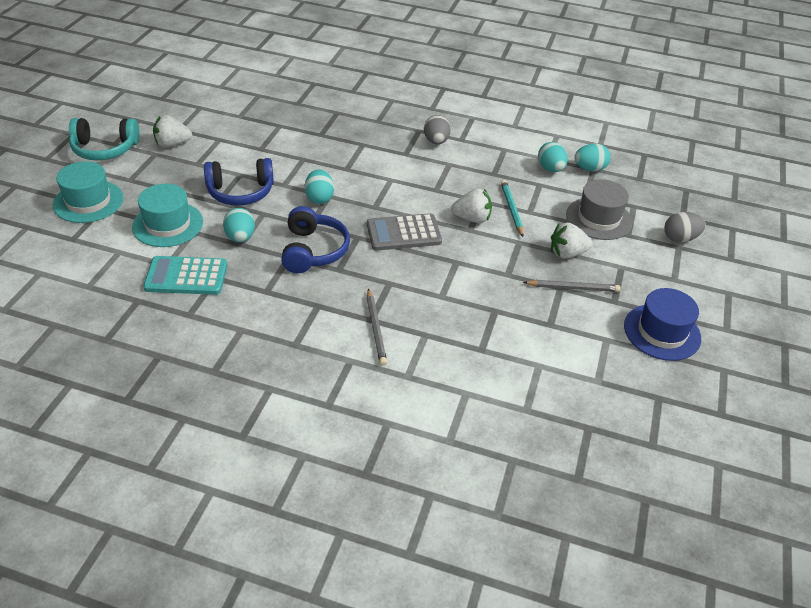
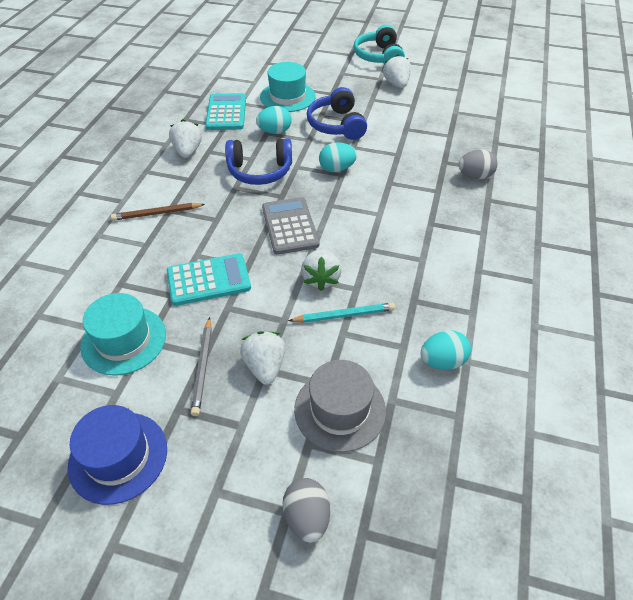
camera: 90 degrees right, 5 degrees up
(88, 201) = (310, 61): turquoise hat -> turquoise hat (123, 340)
(262, 308) = (188, 151): none -> white strawberry
(376, 329) = (157, 213): grey pencil -> brown pencil
(436, 141) = (465, 247): grey egg -> grey egg (475, 176)
(475, 286) = (208, 280): none -> turquoise calculator
(589, 169) = (457, 410): turquoise egg -> none

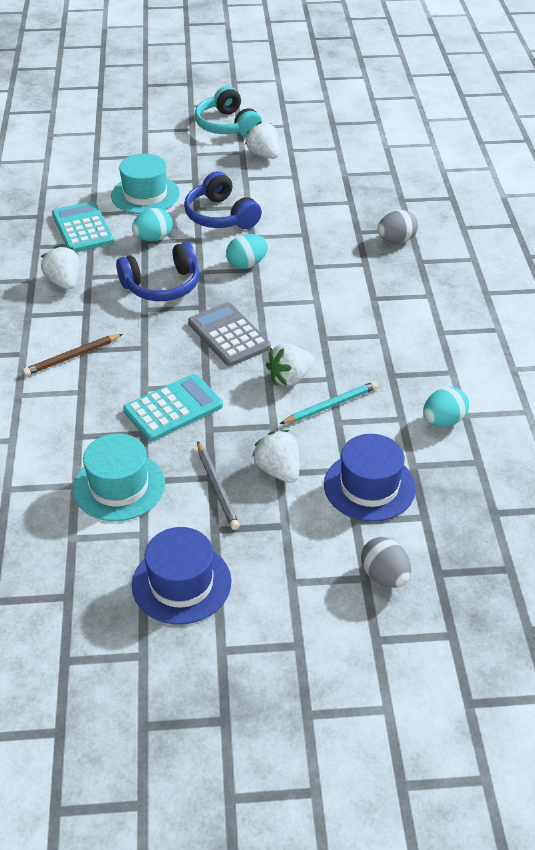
camera: 20 degrees left, 5 degrees down
(321, 279) = (290, 378): white strawberry -> white strawberry turned 75 degrees clockwise
(340, 409) = (369, 486): grey hat -> blue hat

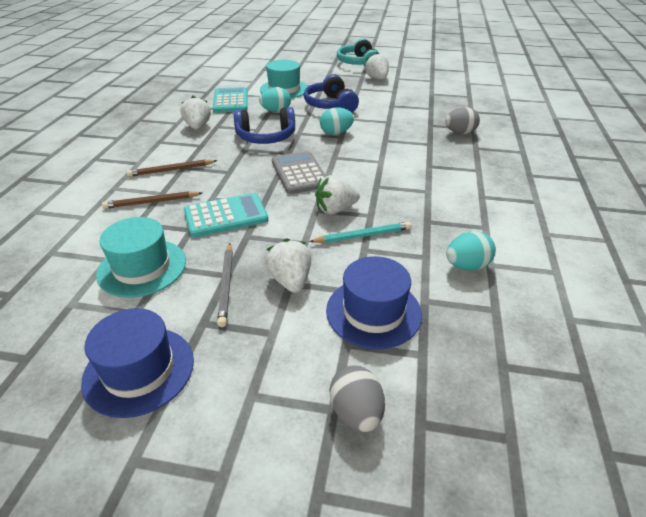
camera: 15 degrees right, 5 degrees down
(77, 406) = (152, 202): none -> brown pencil

